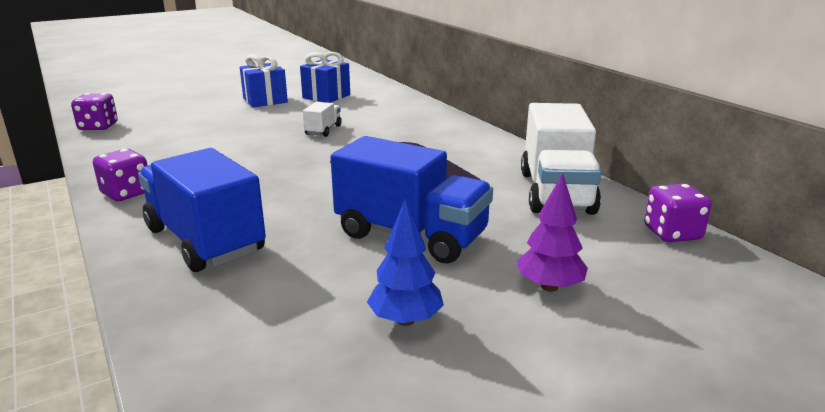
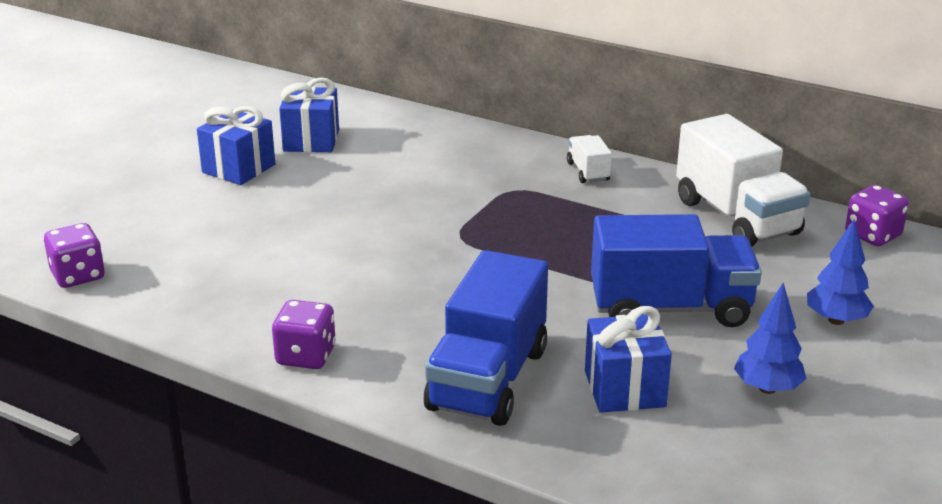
camera: 30 degrees left, 5 degrees up
(204, 240) = (488, 379): blue truck -> blue truck turned 90 degrees counterclockwise
(287, 279) = (624, 389): none -> blue gift
(323, 130) = (392, 199): white truck -> white truck (588, 172)
(549, 286) = (836, 320): purple tree -> blue tree

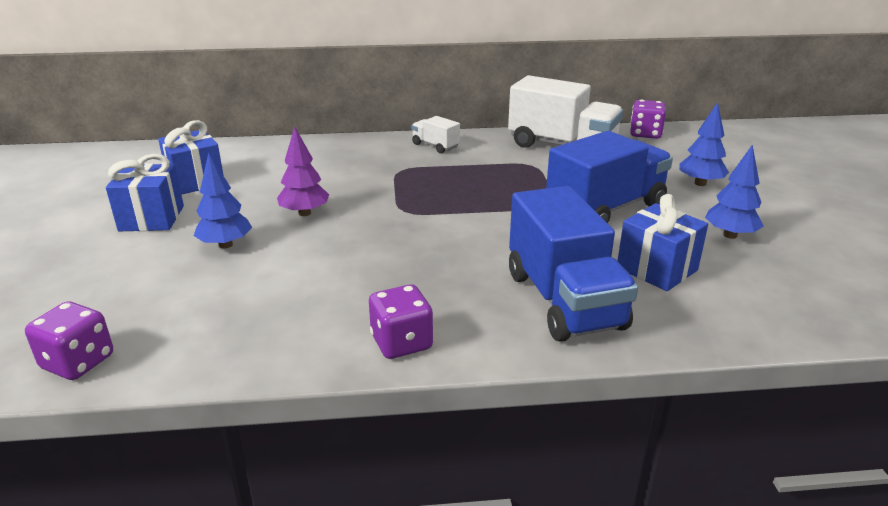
camera: 35 degrees left, 0 degrees up
(269, 216) = (225, 245): none -> blue tree
(367, 207) = (305, 213): none -> purple tree

